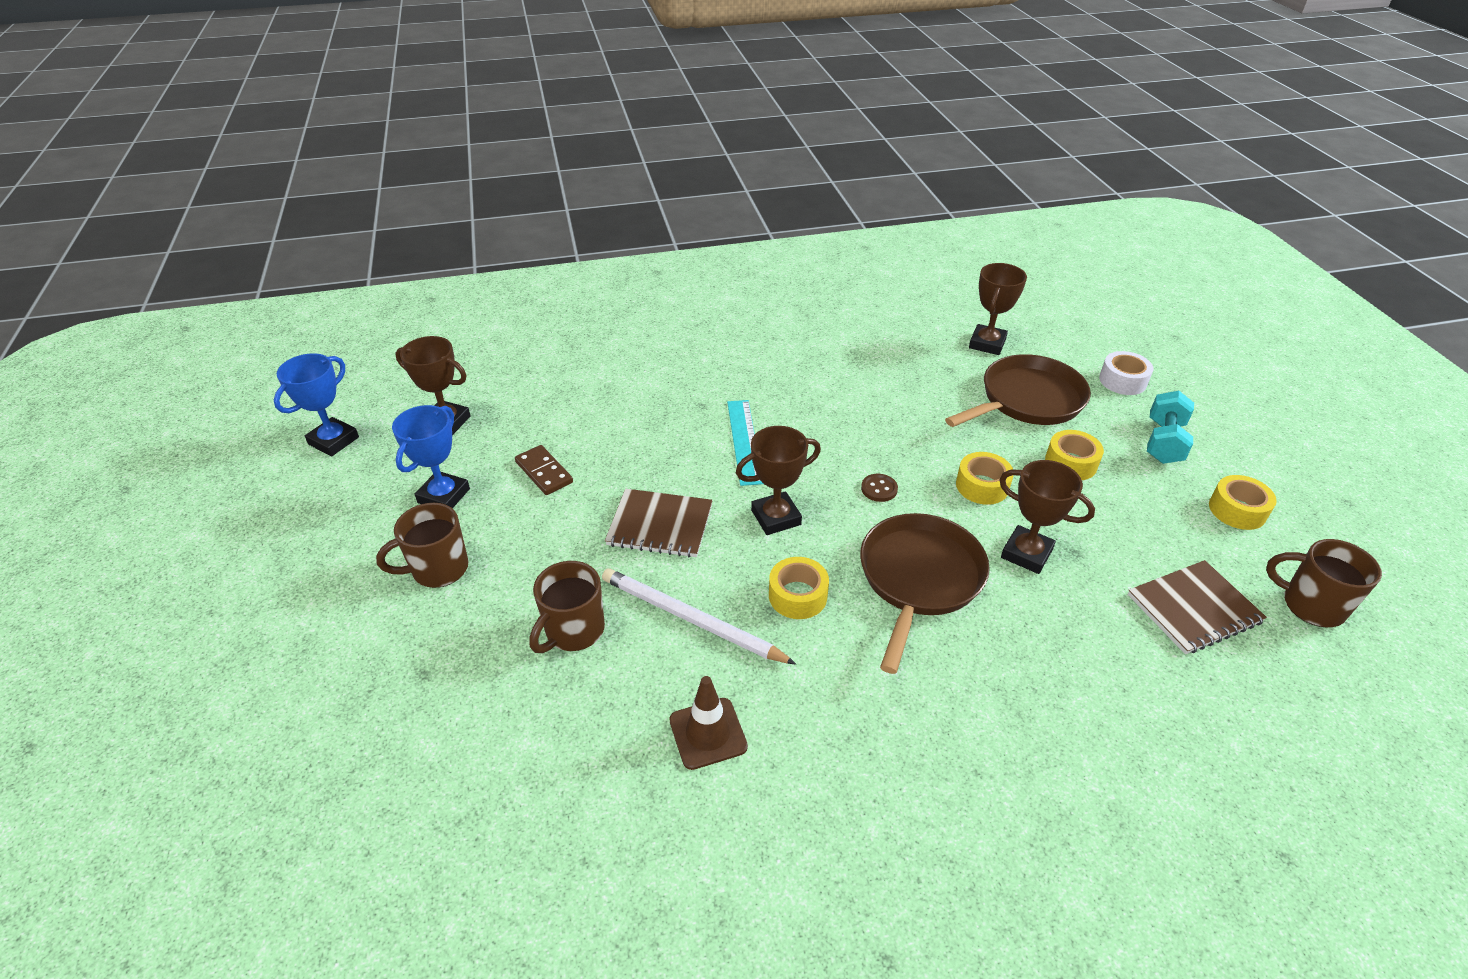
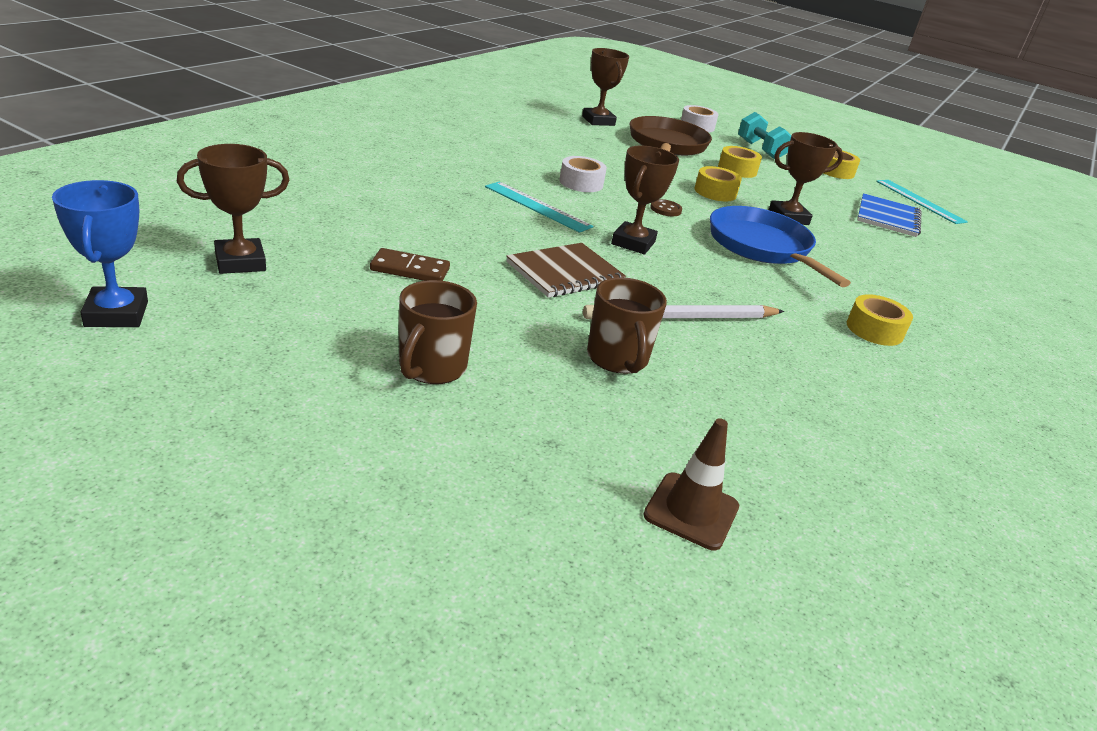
camera: 50 degrees left, 10 degrees down
(444, 496) = (339, 315): blue trophy -> none
(708, 733) = (798, 373): brown traffic cone -> brown traffic cone (691, 511)
(797, 596) = (718, 280): yellow tape -> yellow tape (874, 330)
(833, 425) = (581, 183): none -> white tape
(919, 579) = (762, 247): brown pan -> blue pan
(1193, 608) = (887, 217): brown notebook -> blue notebook
(1310, 605) = (919, 201): brown mug -> turquoise ruler

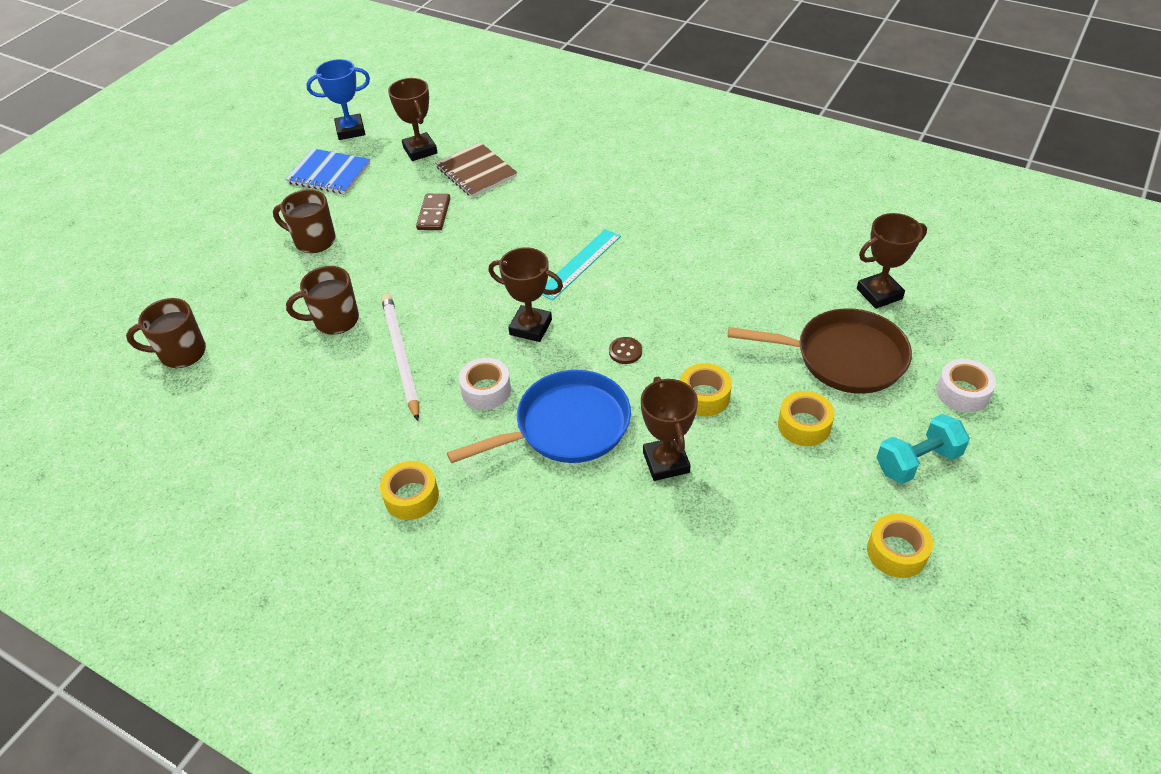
camera: 95 degrees right, 15 degrees up
(565, 273) = (456, 288): brown notebook -> brown notebook (476, 172)
(581, 183) = (657, 288): white tape -> white tape (486, 390)
(691, 511) = (181, 353): brown traffic cone -> brown mug
(887, 217) = (735, 586): blue notebook -> blue notebook (329, 173)
(919, 201) = (841, 656): turquoise ruler -> none

